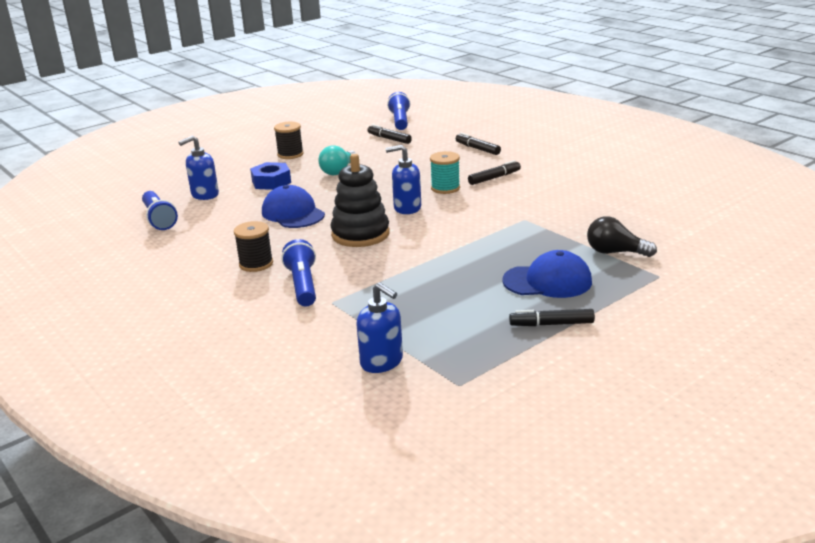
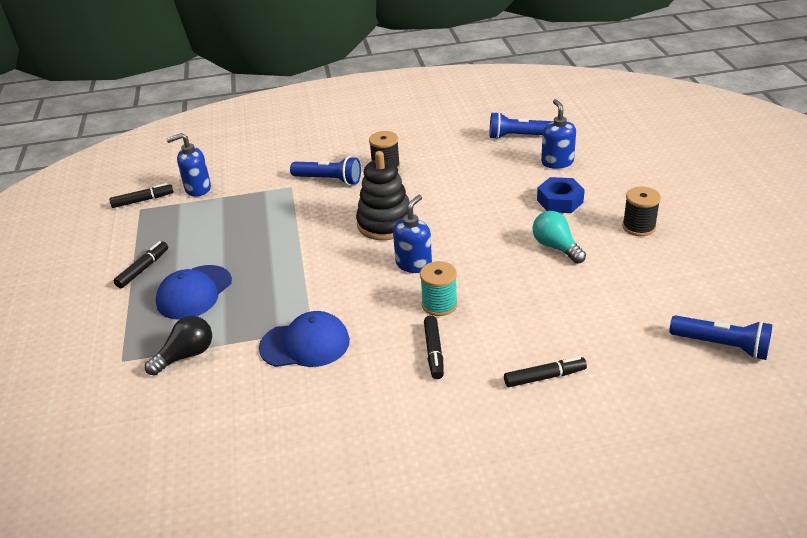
camera: 120 degrees right, 10 degrees up
(293, 213) = (467, 199): blue cap -> blue cap (305, 344)
(389, 139) = (644, 313): black marker -> black marker (143, 200)

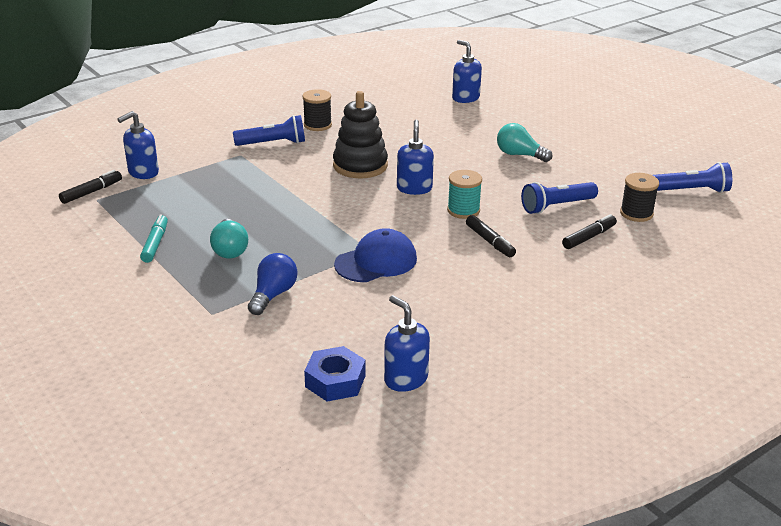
camera: 30 degrees left, 5 degrees down
(143, 269) = (155, 244): black marker -> turquoise marker
(186, 355) = (273, 295): black light bulb -> blue light bulb
(194, 292) = (230, 250): blue cap -> turquoise light bulb
(213, 498) = (405, 379): none -> blue soap dispenser
(519, 136) = (416, 85): blue flashlight -> blue flashlight (556, 206)
(560, 201) = (493, 124): blue nut -> blue nut (335, 381)
(638, 227) = (569, 130): black spool -> black spool (636, 213)

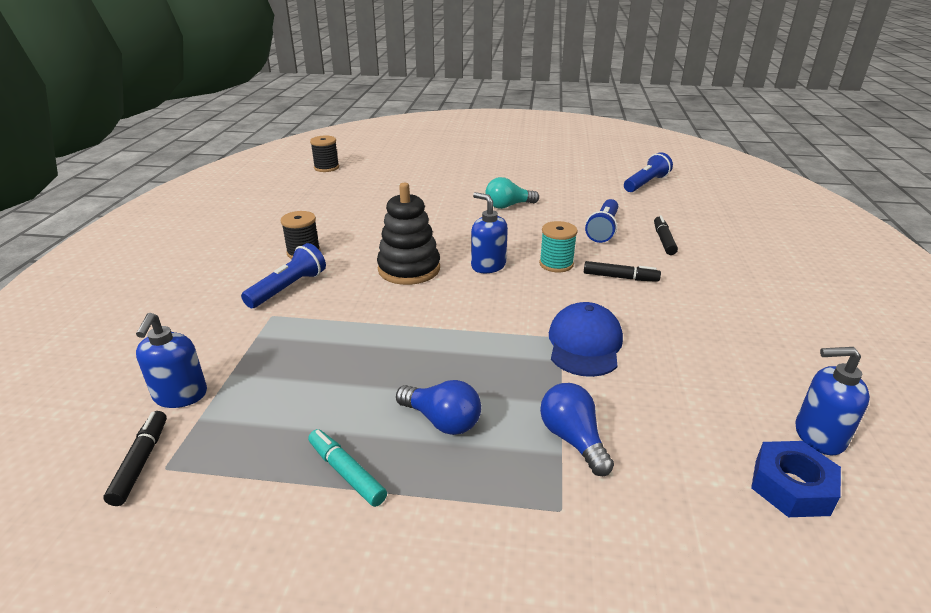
camera: 45 degrees left, 0 degrees up
(230, 250) = (442, 421): turquoise light bulb -> blue light bulb
(465, 98) = (390, 182): blue soap dispenser -> none
(636, 213) = (652, 211): black spool -> black spool (326, 167)

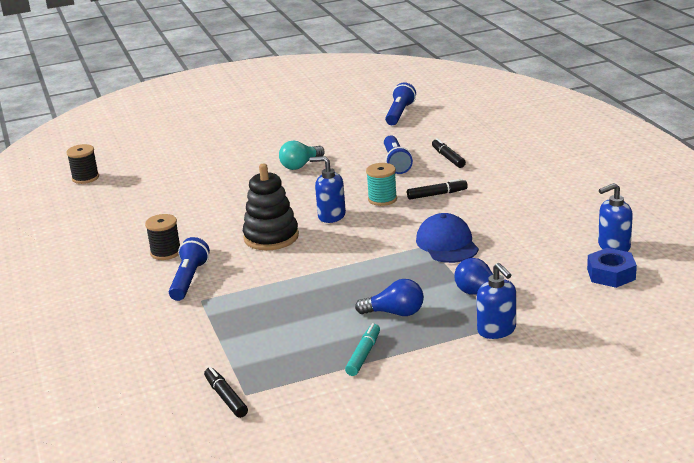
camera: 25 degrees left, 5 degrees down
(180, 395) = (201, 362): blue soap dispenser -> blue soap dispenser (497, 330)
(346, 472) = (364, 355): turquoise marker -> turquoise marker turned 90 degrees clockwise

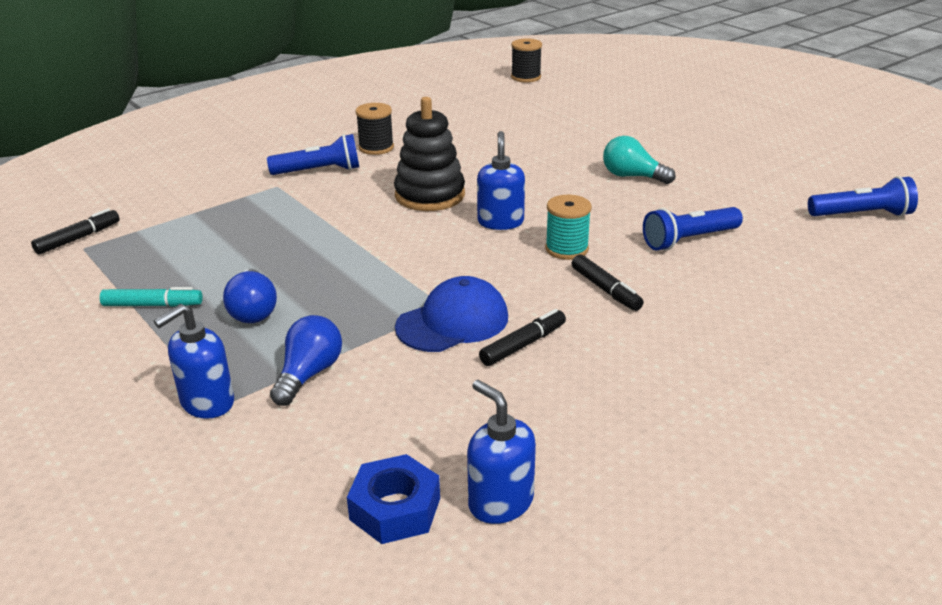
camera: 70 degrees right, 5 degrees up
(448, 158) = (738, 280): black marker -> black marker (523, 345)

